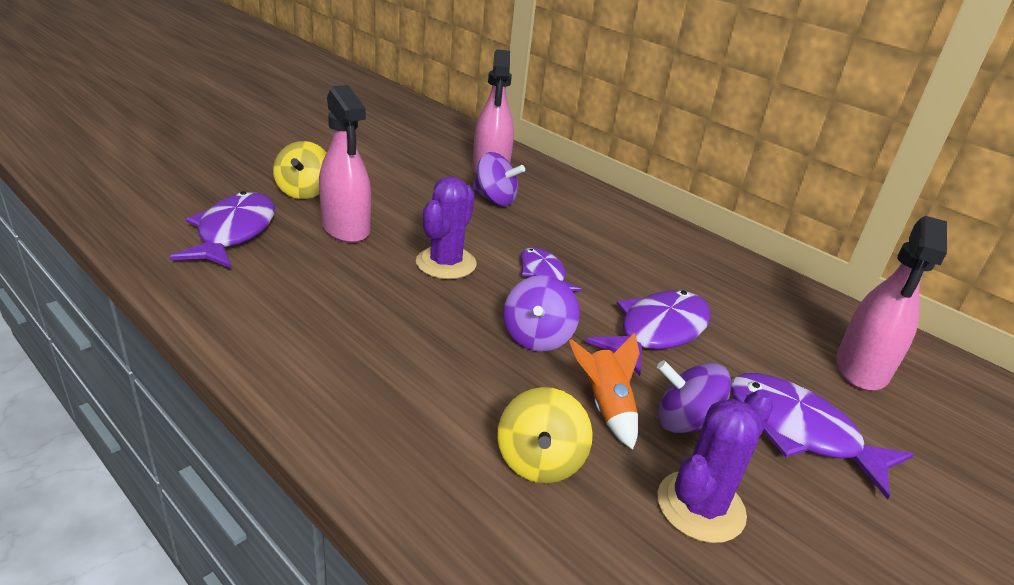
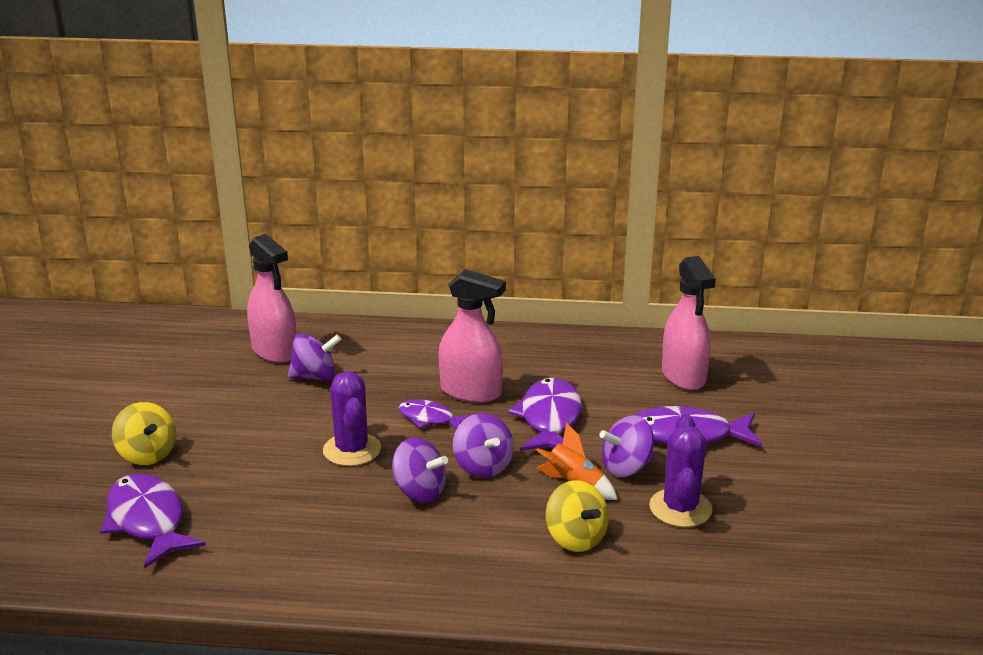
camera: 35 degrees left, 5 degrees down
(346, 228) = (234, 465): pink spray bottle -> pink spray bottle (471, 392)
(452, 326) = (419, 491): none -> purple spinning top

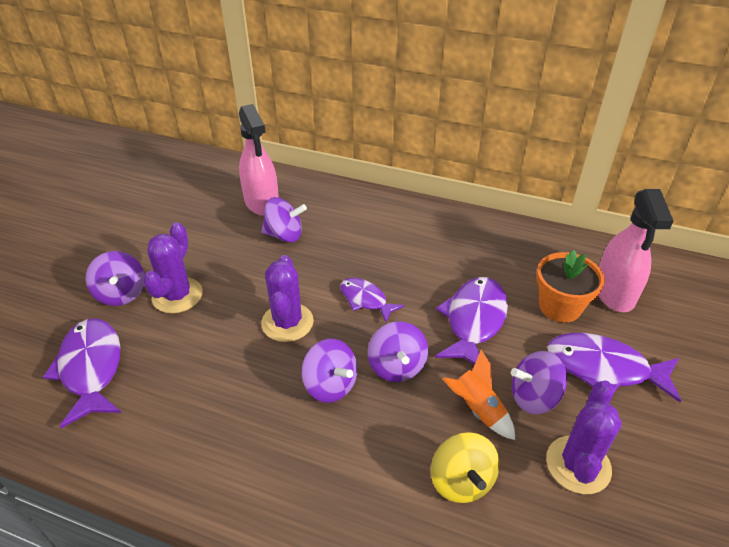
camera: 15 degrees right, 15 degrees up
(147, 454) = (121, 293): yellow spinning top -> purple spinning top
(215, 446) = (177, 295): none -> purple cactus
(471, 392) = (411, 275): pink spray bottle -> none
(633, 395) = (560, 307): none -> orange flower pot

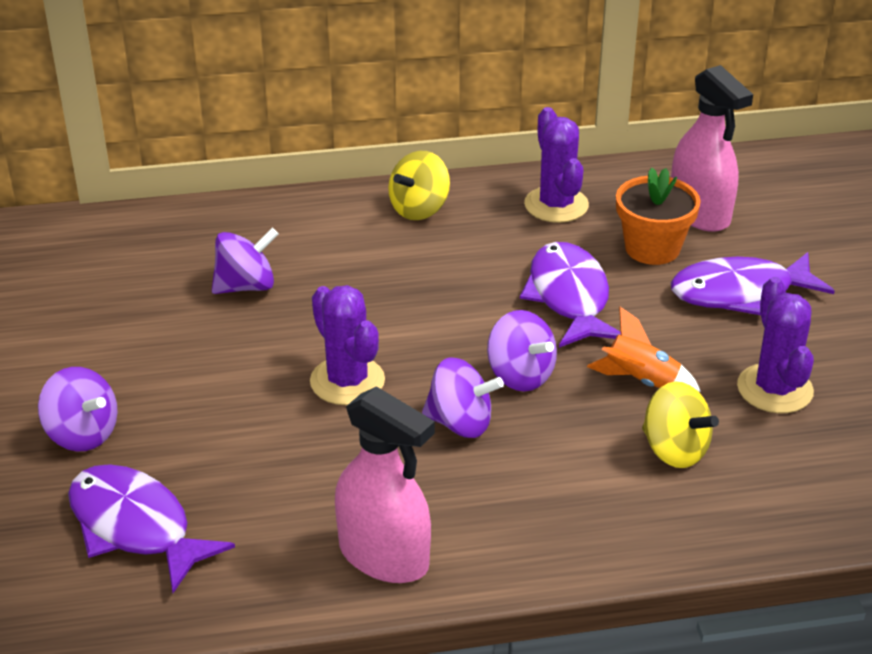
camera: 30 degrees left, 5 degrees down
(177, 295) = (167, 407): purple cactus -> purple cactus (556, 205)
(262, 202) = (173, 257): pink spray bottle -> pink spray bottle (384, 556)
(365, 300) = (423, 321): purple fish -> none
(423, 222) = (419, 209): none -> yellow spinning top
(534, 397) = (689, 347): purple spinning top -> none

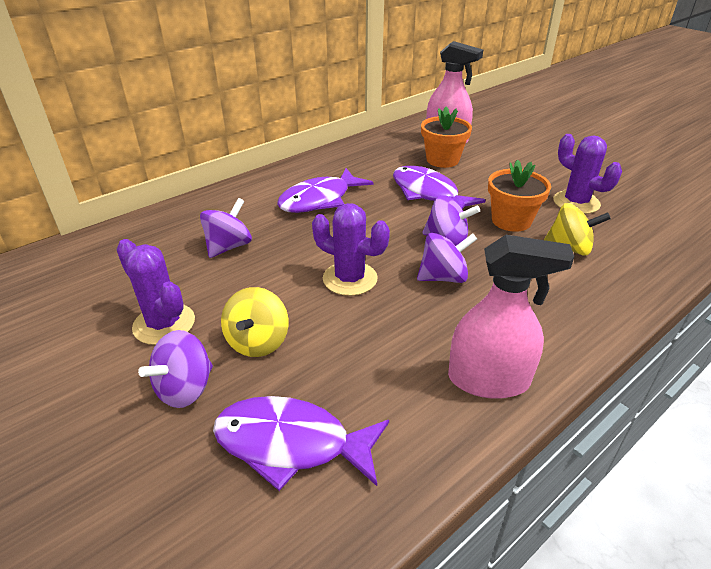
camera: 30 degrees left, 0 degrees up
(82, 434) = (185, 389): purple spinning top -> purple spinning top turned 120 degrees clockwise
(419, 209) = (299, 176): yellow spinning top -> yellow spinning top (258, 342)
(556, 205) = (372, 155): purple cactus -> purple cactus (164, 324)
(640, 381) = (511, 221): orange rocket -> orange flower pot
(740, 293) = (506, 166): purple fish -> purple fish (319, 200)

